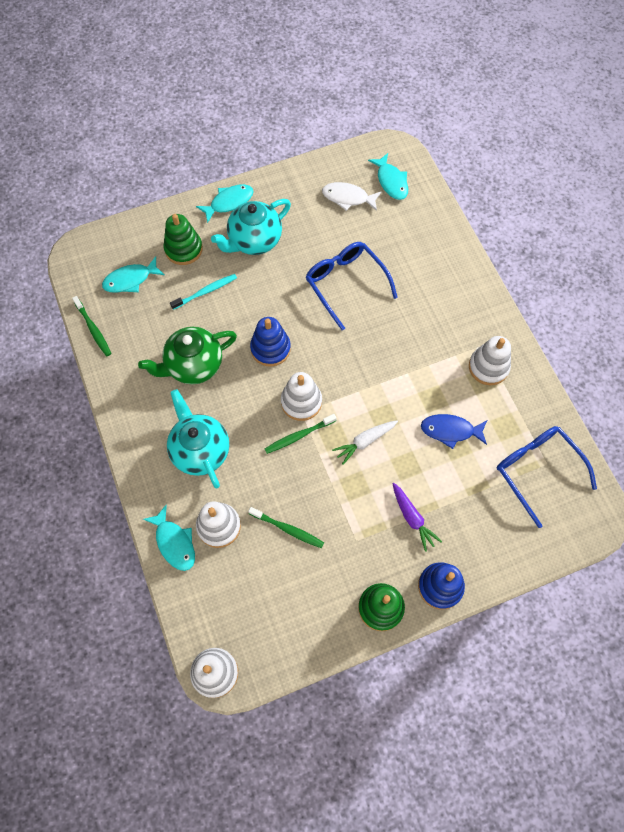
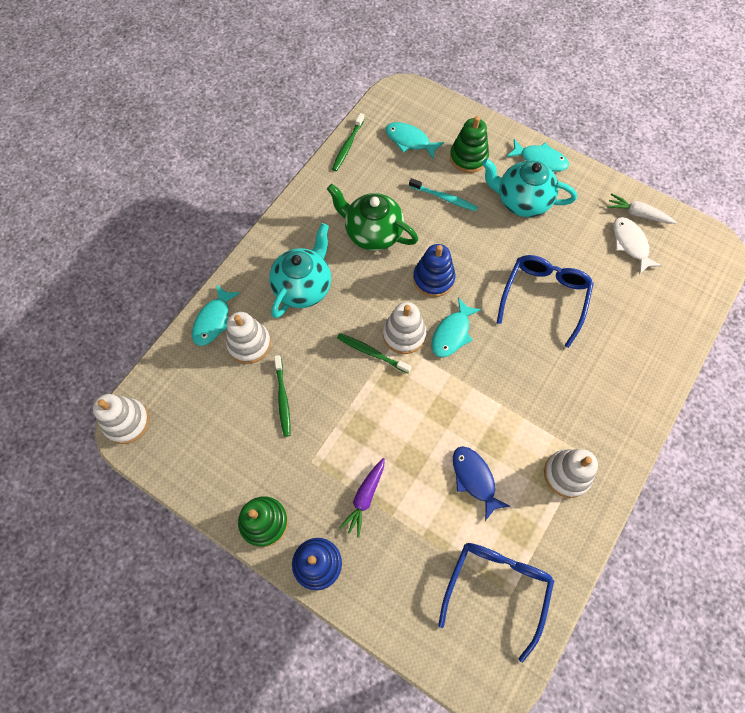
camera: 55 degrees right, 0 degrees up
(365, 441) = (407, 410): white carrot -> white carrot (637, 214)
(391, 181) = (681, 268): turquoise fish -> turquoise fish (452, 333)

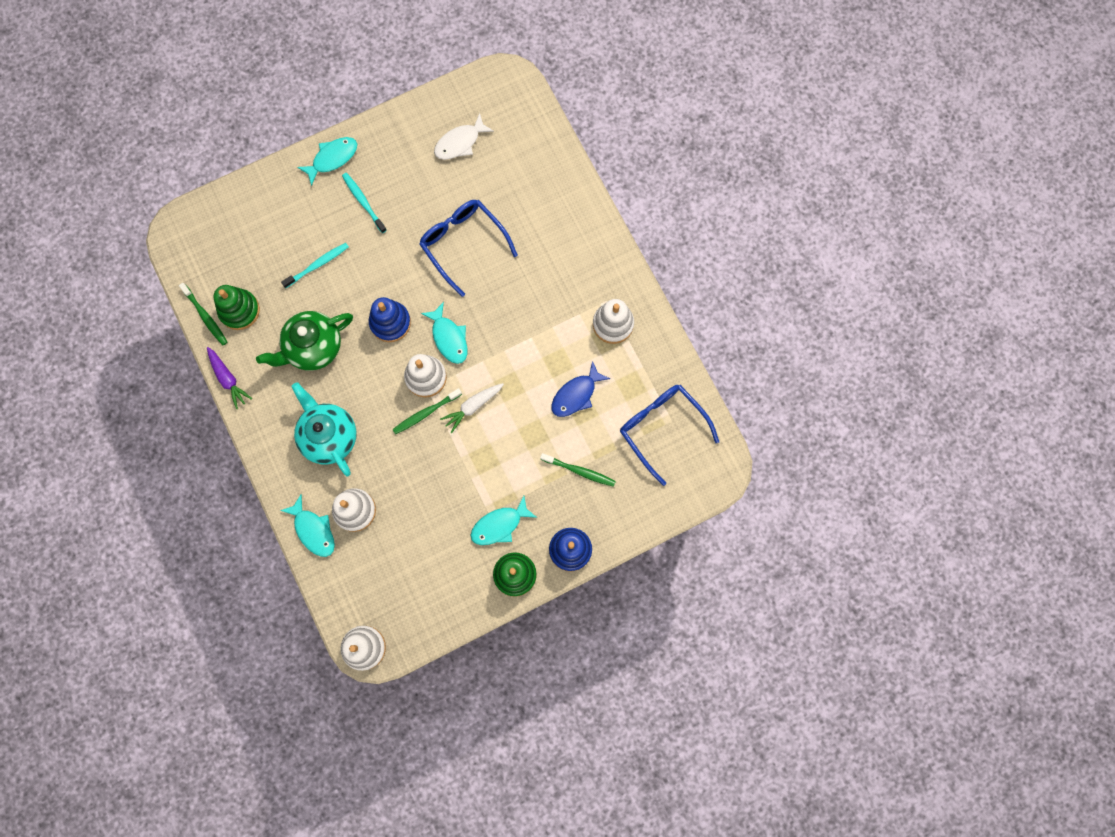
camera: 60 degrees left, 10 degrees up
(282, 398) = (422, 507): green toothbrush -> green toothbrush (579, 471)
(364, 498) = (541, 486): purple carrot -> purple carrot (228, 379)
(410, 141) = (237, 258): turquoise fish -> turquoise fish (499, 525)
(468, 157) = (289, 218): green stacking toy -> green stacking toy (239, 310)
(474, 479) = (576, 394): blue fish -> blue fish turned 45 degrees counterclockwise
(522, 201) = (363, 202): turquoise teapot -> turquoise toothbrush
(630, 244) = (460, 142): white fish -> white fish turned 45 degrees counterclockwise
(637, 214) = (436, 116): white carrot -> white carrot (473, 407)

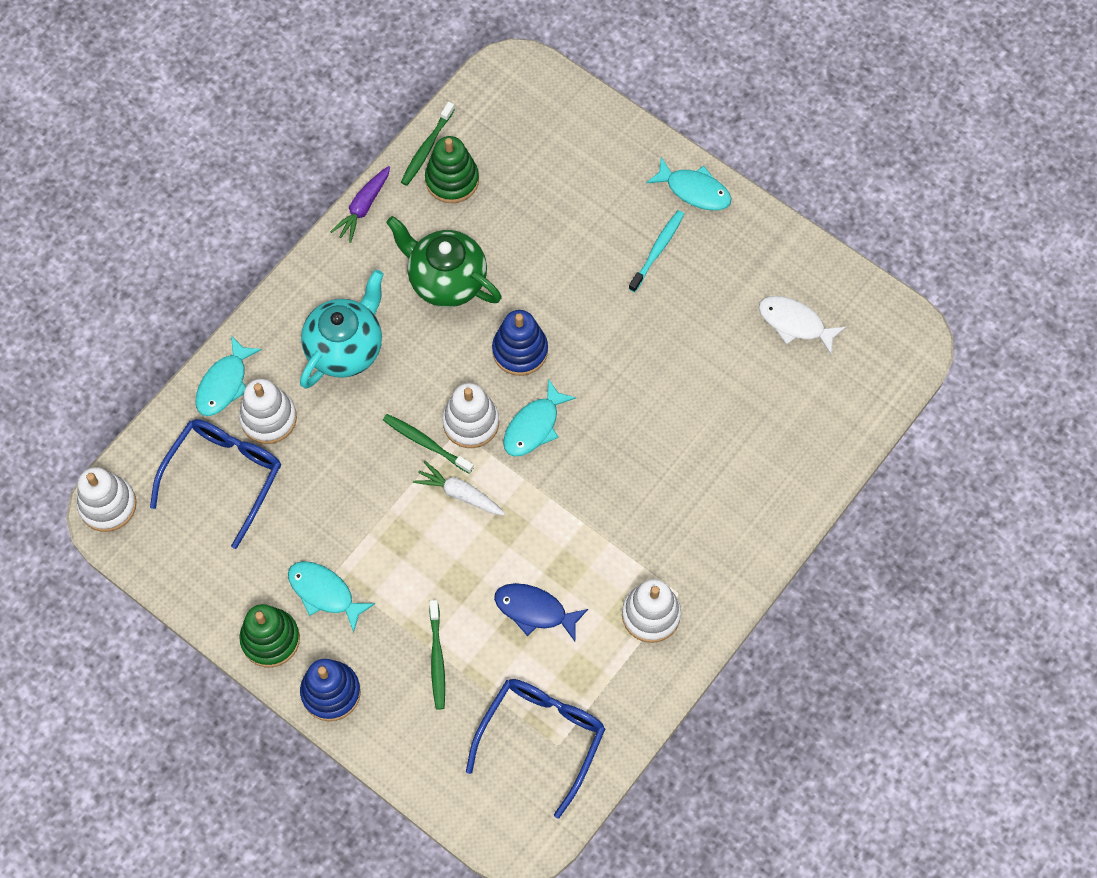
camera: 65 degrees right, 10 degrees down
(317, 265) = (551, 237): turquoise toothbrush -> none
(463, 244) = (663, 388): blue glasses -> blue glasses (224, 476)

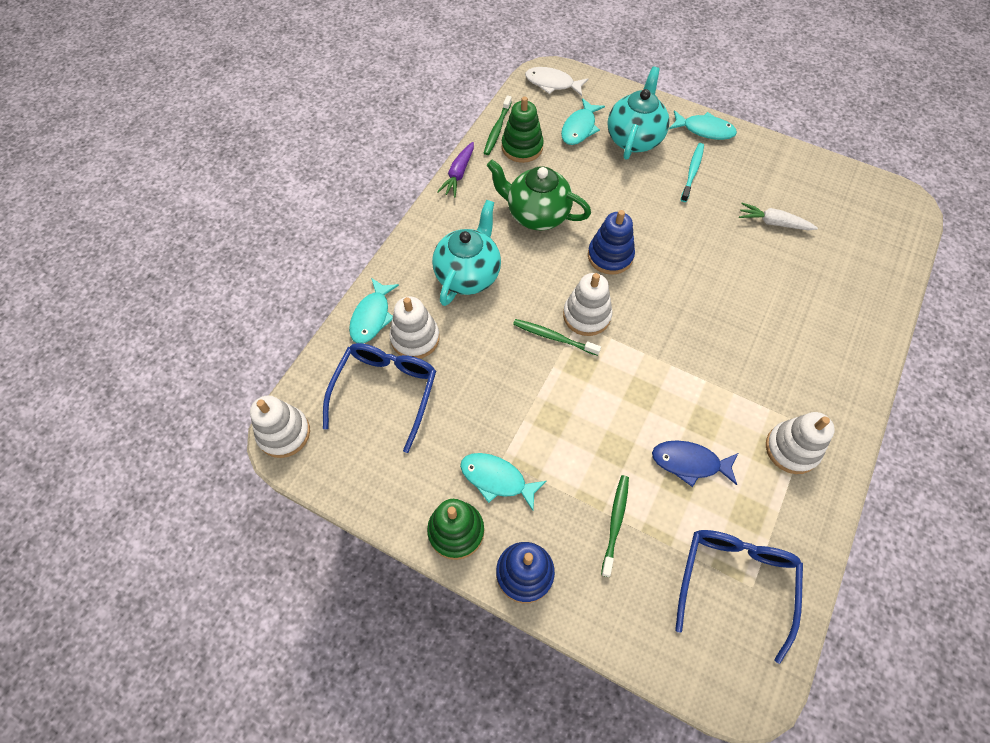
camera: 10 degrees left, 5 degrees down
(437, 659) = (615, 522): green toothbrush -> green toothbrush turned 150 degrees counterclockwise
(459, 494) = (594, 373): white carrot -> white carrot (773, 223)
(534, 426) = (639, 310): turquoise fish -> turquoise fish (579, 128)
(598, 189) = (634, 139): none -> turquoise teapot
(795, 323) = (815, 206): white fish -> white fish (552, 83)

